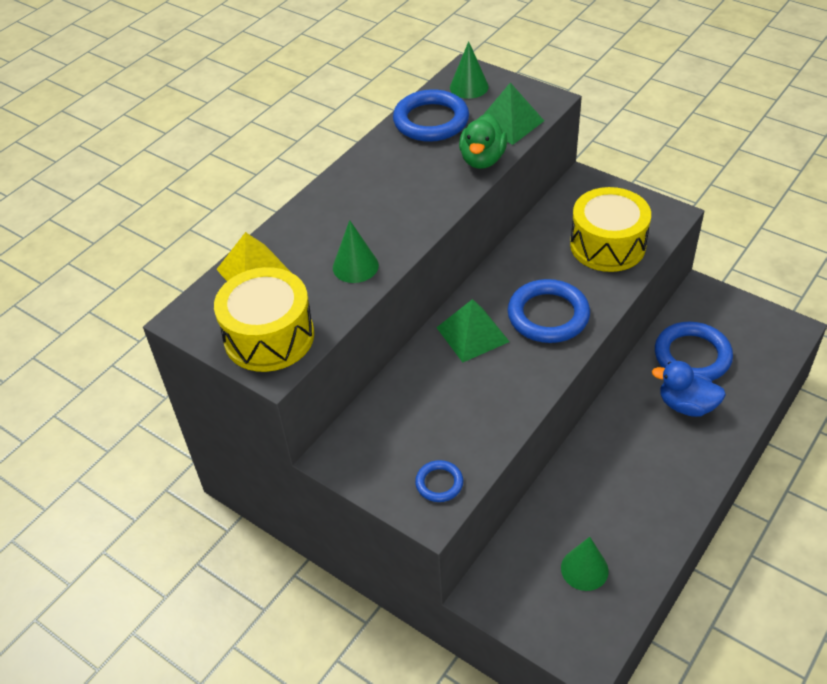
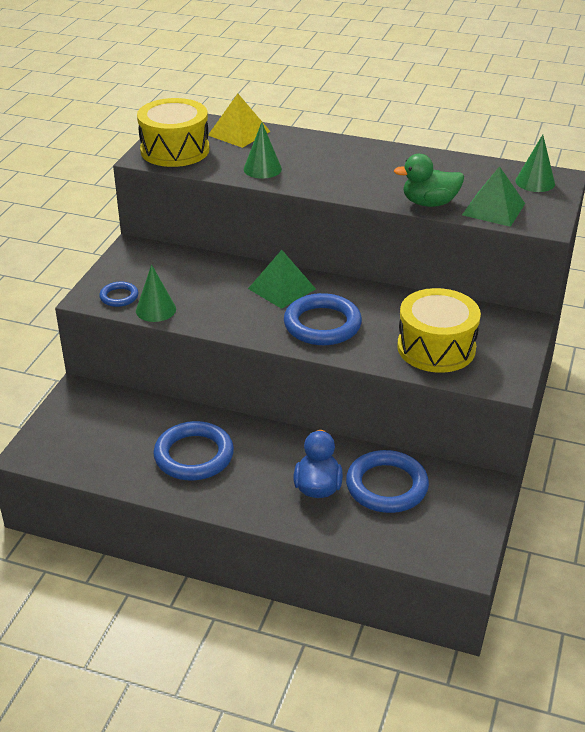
camera: 70 degrees right, 10 degrees down
(431, 121) = (469, 172): blue ring -> blue ring (194, 455)
(584, 569) = (112, 442): green cone -> green cone (156, 310)

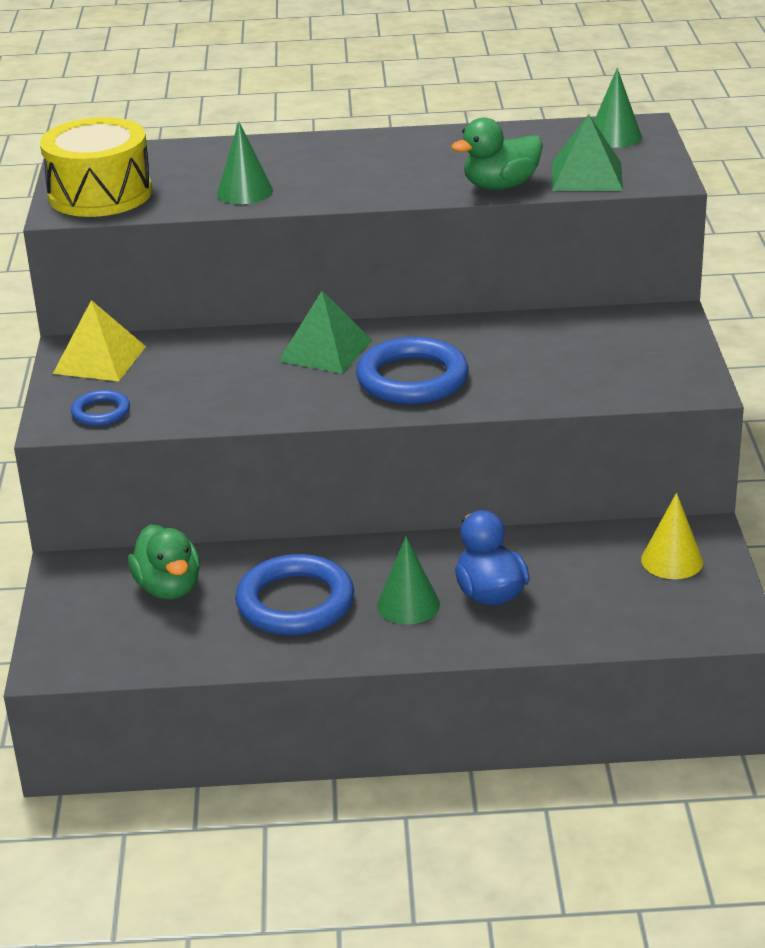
camera: 20 degrees left, 5 degrees down
(126, 421) = (168, 588): none -> green duck
(156, 310) = (167, 415): green cone -> green cone (408, 604)
(239, 133) = (175, 156): yellow pyramid -> yellow pyramid (99, 360)
(386, 486) = (578, 568): blue ring -> none
(436, 348) = (579, 370): yellow drum -> none
(453, 500) = (672, 560): none -> yellow cone

